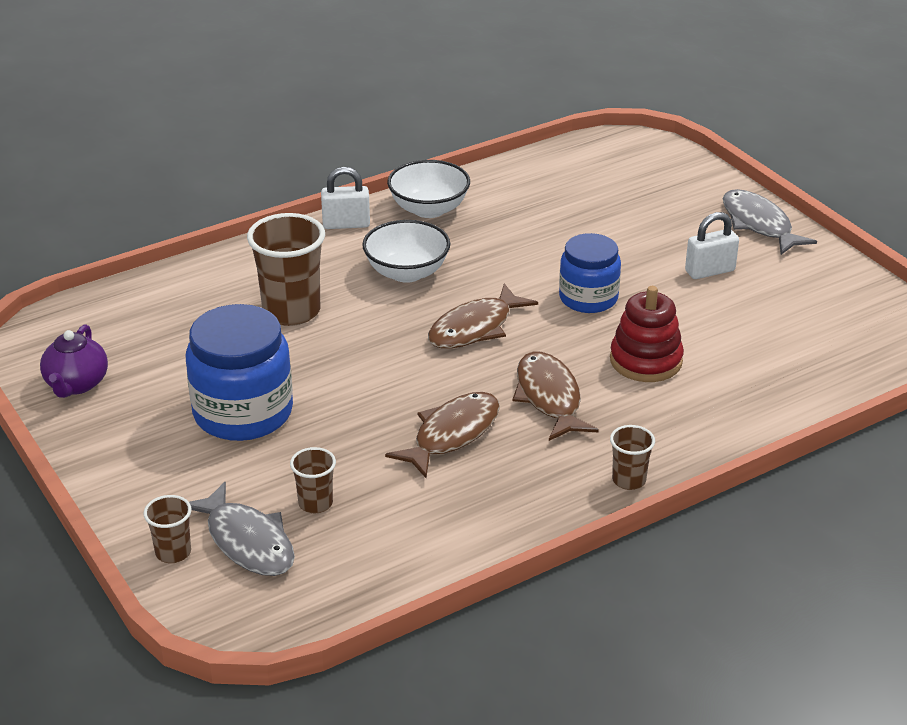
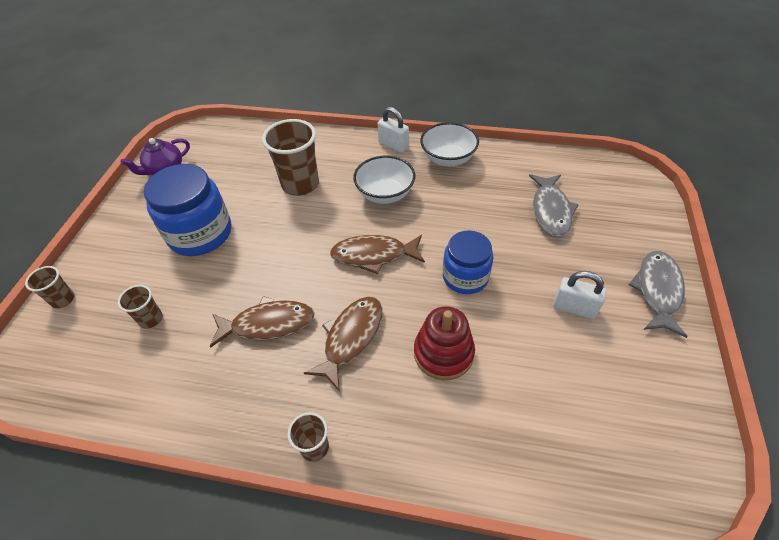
camera: 45 degrees right, 15 degrees up
(247, 542) = (94, 319): grey fish -> grey fish (550, 210)

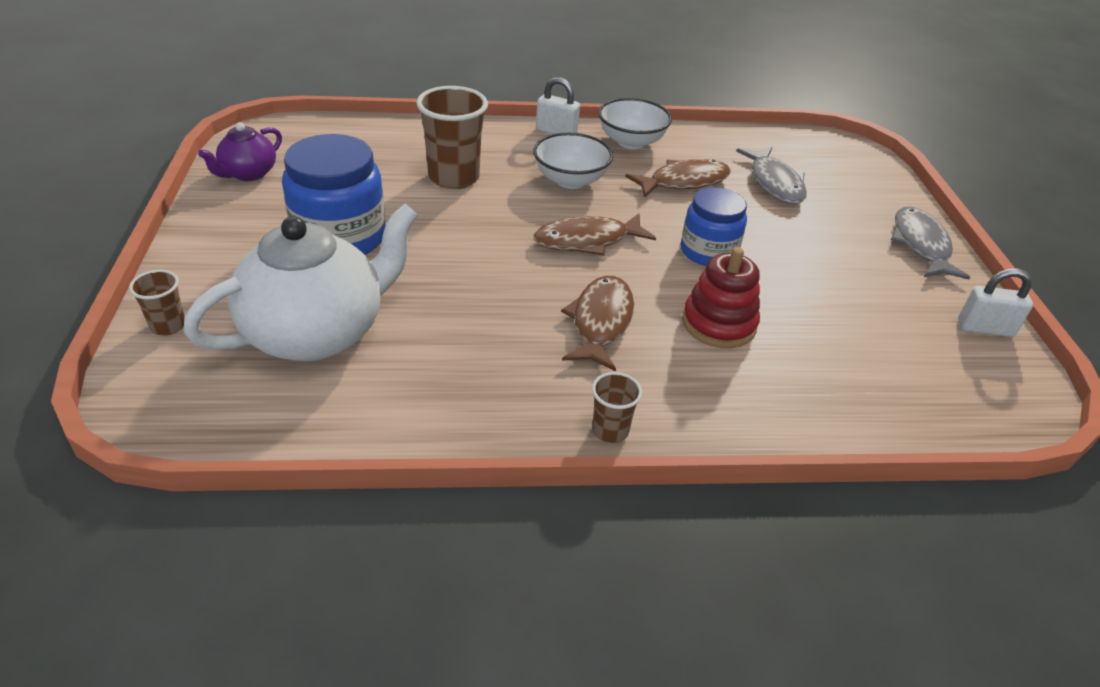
camera: 20 degrees left, 10 degrees down
(151, 319) = (317, 332): brown cup -> white teapot
(268, 324) = (486, 320): brown fish -> brown fish (684, 182)
(574, 308) = (842, 268): white padlock -> white padlock (985, 328)

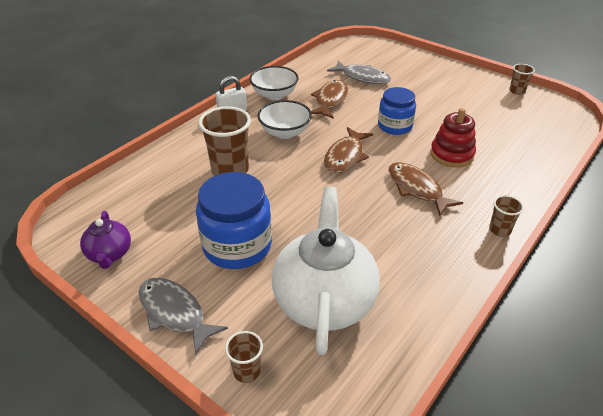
camera: 45 degrees left, 0 degrees up
(921, 245) = (449, 71): grey fish -> grey fish (174, 312)
(985, 328) = (517, 91): white padlock -> brown cup

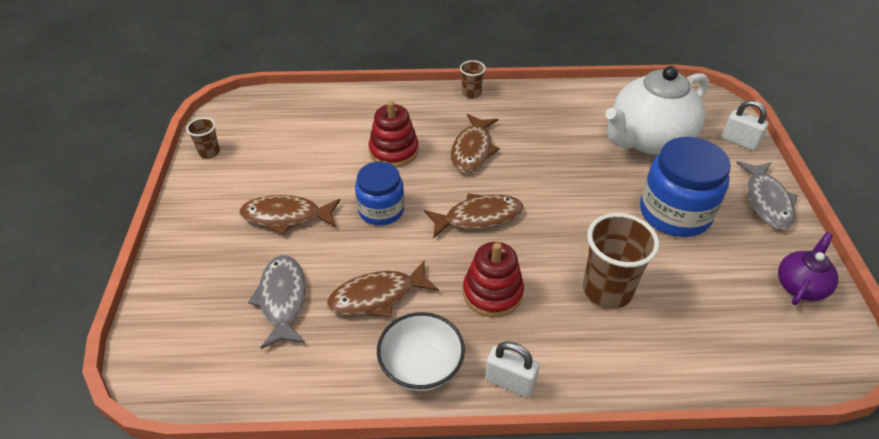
camera: 130 degrees left, 5 degrees up
(247, 371) = (739, 141): brown cup -> white padlock
(285, 132) = (492, 293): white bowl -> red stacking toy
(425, 96) = (286, 216): none -> brown fish

